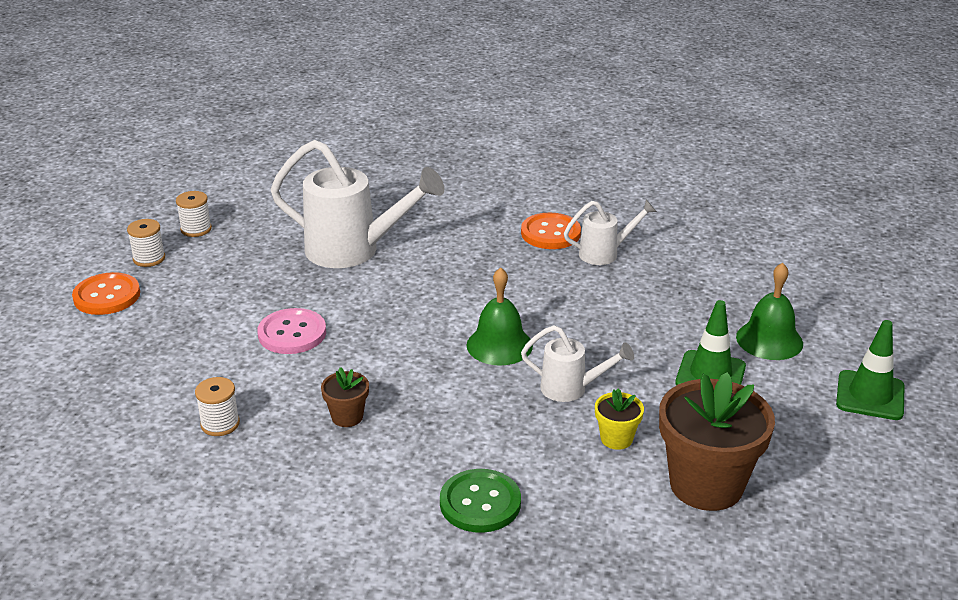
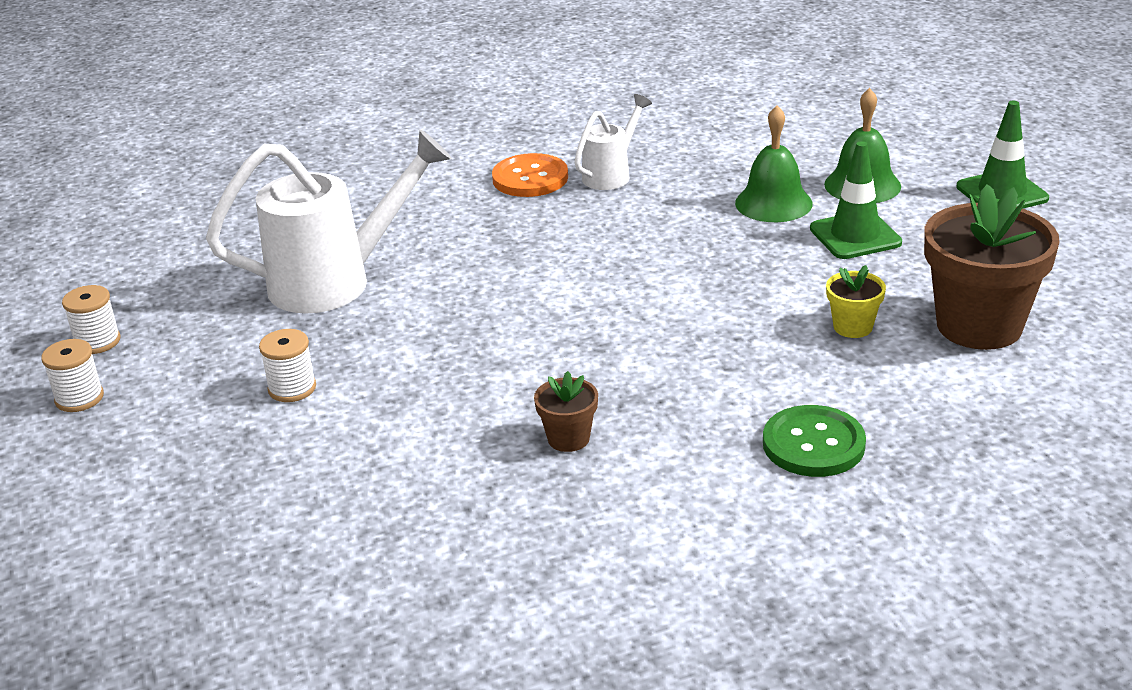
camera: 35 degrees left, 0 degrees up
(107, 296) = (82, 462): orange button -> none
(220, 424) = (436, 517): white spool -> white spool (292, 388)
(292, 333) = (385, 391): pink button -> none
(499, 345) = (627, 299): green bell -> green bell (773, 203)
(572, 389) = (752, 305): white watering can -> none

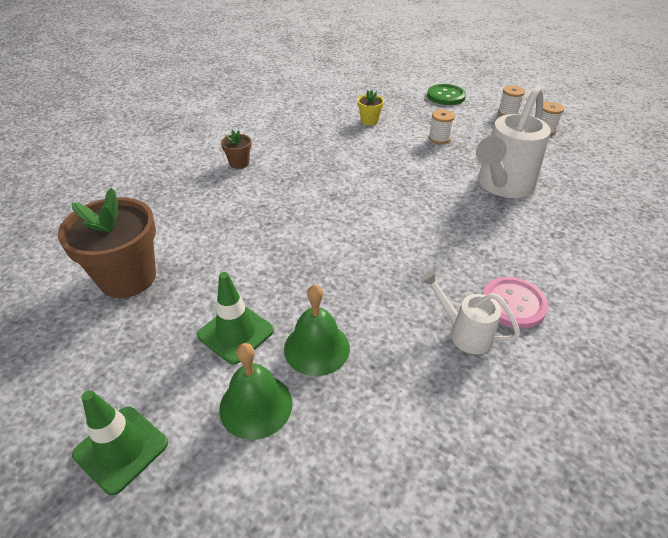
camera: 145 degrees right, 10 degrees up
(530, 178) = (513, 304): orange button -> pink button
(568, 438) = (307, 154): brown flower pot -> brown flower pot (239, 163)
(611, 174) = (464, 333): white watering can -> white watering can turned 120 degrees clockwise
(813, 444) = (200, 183): green button -> green button (446, 96)
(852, 327) = (206, 251): yellow flower pot -> yellow flower pot (369, 121)

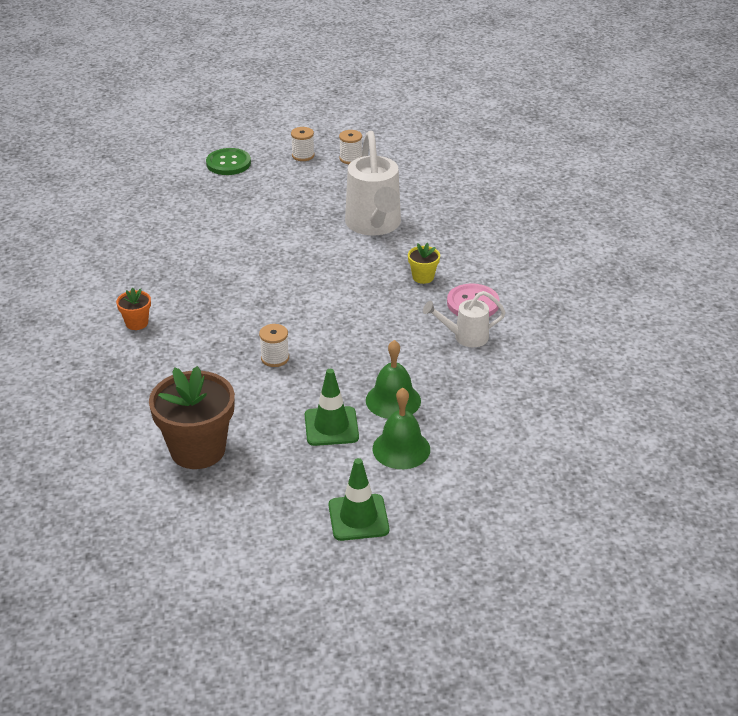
camera: 45 degrees left, 5 degrees down
(239, 163) = (136, 323): brown flower pot -> orange flower pot
(369, 121) = (194, 223): yellow flower pot -> yellow flower pot (423, 277)
(439, 138) = (277, 209): white spool -> white spool (275, 358)

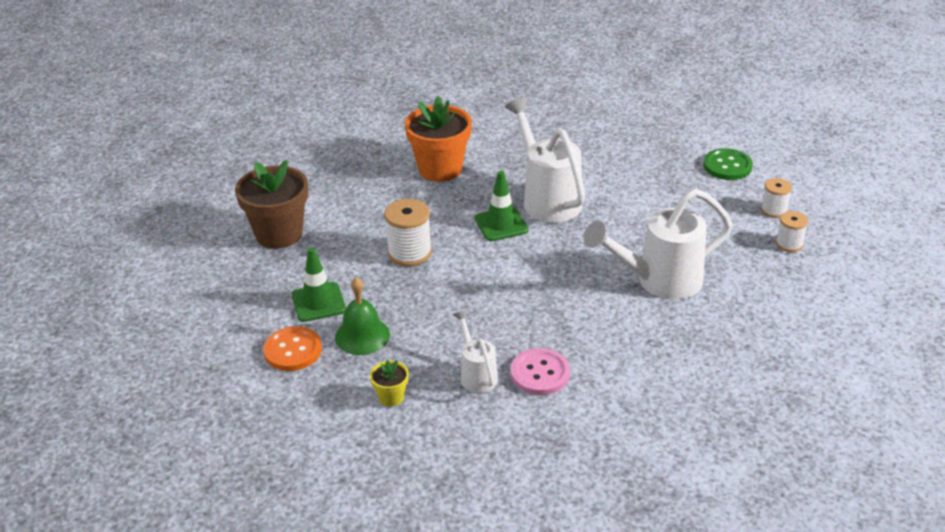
camera: 80 degrees right, 0 degrees up
(136, 323) = (440, 169): orange flower pot -> orange flower pot, size x2.16
(225, 264) = (547, 198): none -> white watering can
(275, 358) = (409, 253): white spool -> white spool, size x1.64
(358, 518) = (200, 336): green traffic cone -> green traffic cone (501, 224)
(401, 449) = (293, 350): green bell -> orange button
(423, 277) = (575, 330): yellow flower pot -> yellow flower pot (391, 397)

